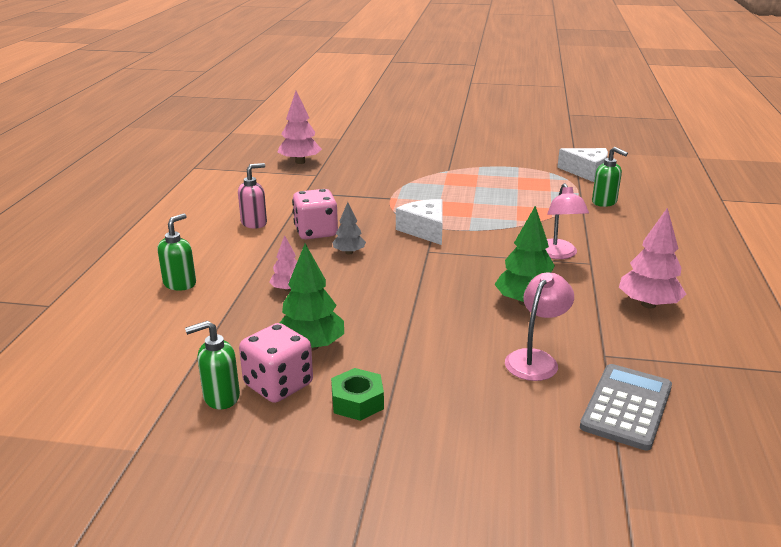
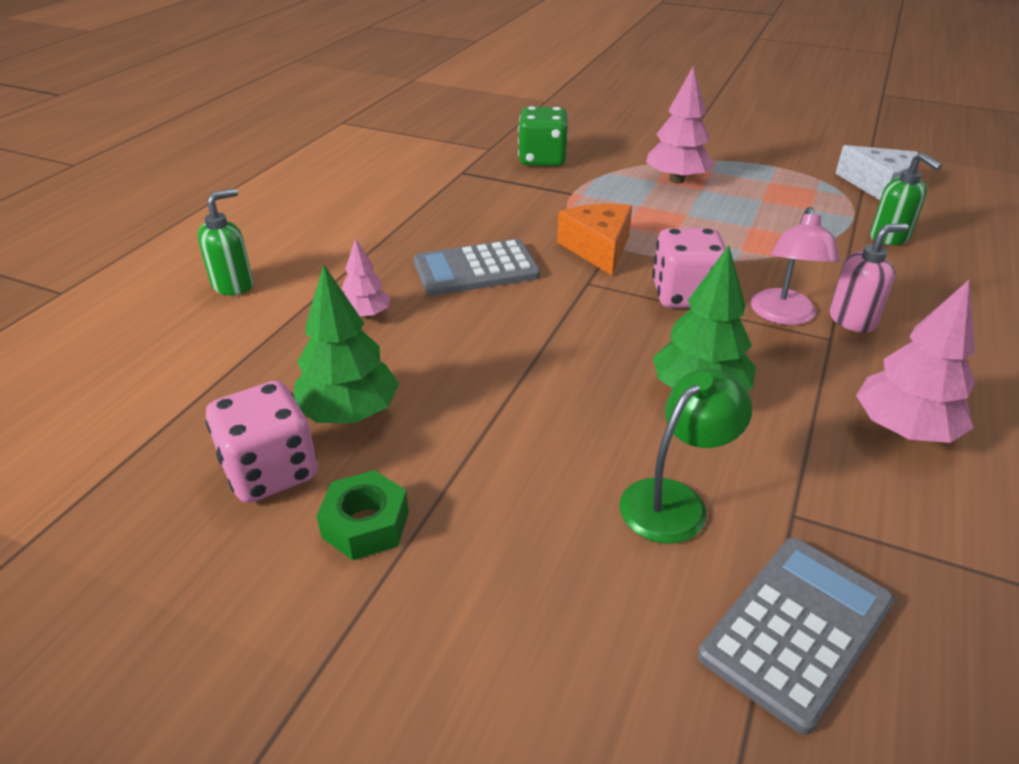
camera: 15 degrees right, 10 degrees up
(221, 397) = (183, 476): green soap dispenser -> none
(254, 223) = (374, 208): pink soap dispenser -> pink soap dispenser (852, 320)
(300, 162) = (477, 128): pink tree -> pink tree (676, 180)
(316, 232) = (447, 232): pink dice -> pink dice (685, 295)
(349, 252) = (476, 269): grey tree -> grey calculator
(358, 178) = (542, 159): none -> green dice
(425, 230) = (598, 249): white cheese -> orange cheese
(536, 359) = (675, 500): pink lamp -> green lamp

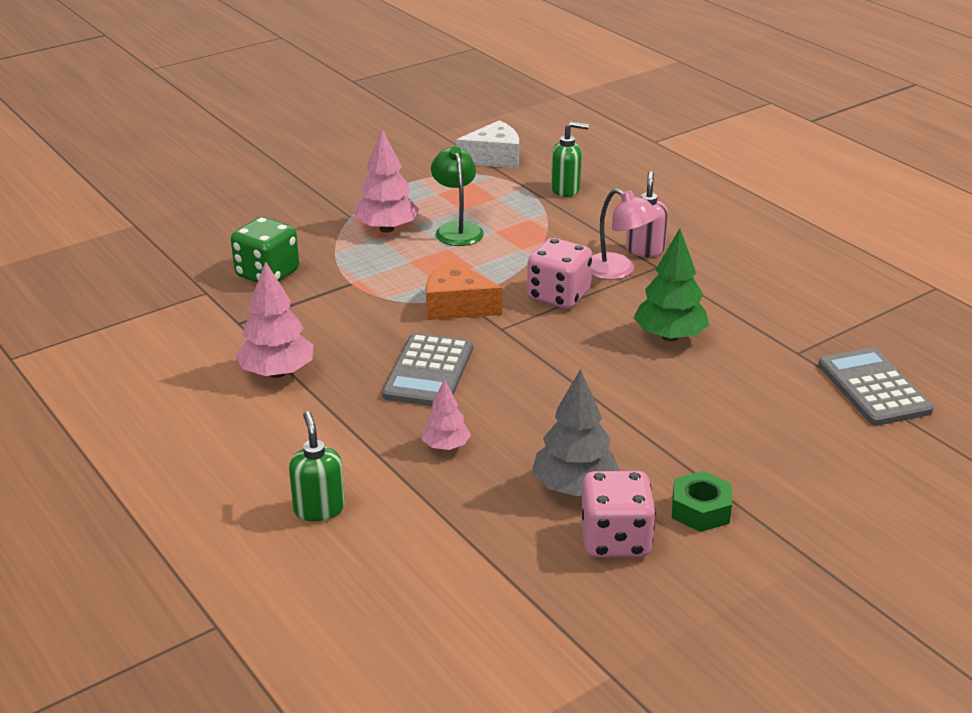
camera: 60 degrees left, 5 degrees down
(349, 413) = (574, 488): green tree -> grey tree
(675, 500) = (760, 386): green lamp -> green lamp (457, 229)
(903, 430) = (758, 286): pink tree -> pink tree (277, 373)

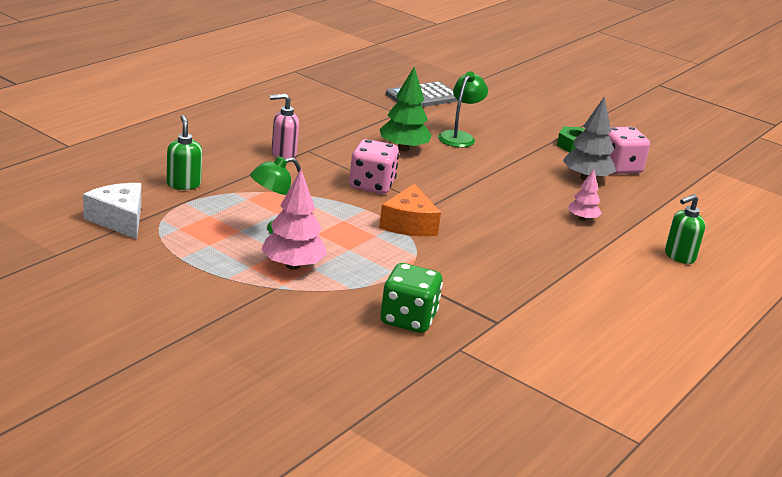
camera: 110 degrees left, 5 degrees down
(277, 373) = (553, 292): pink tree -> none
(428, 372) = (505, 230): grey calculator -> none
(618, 271) = (322, 164): pink lamp -> none
(719, 393) = (459, 136): none -> green lamp

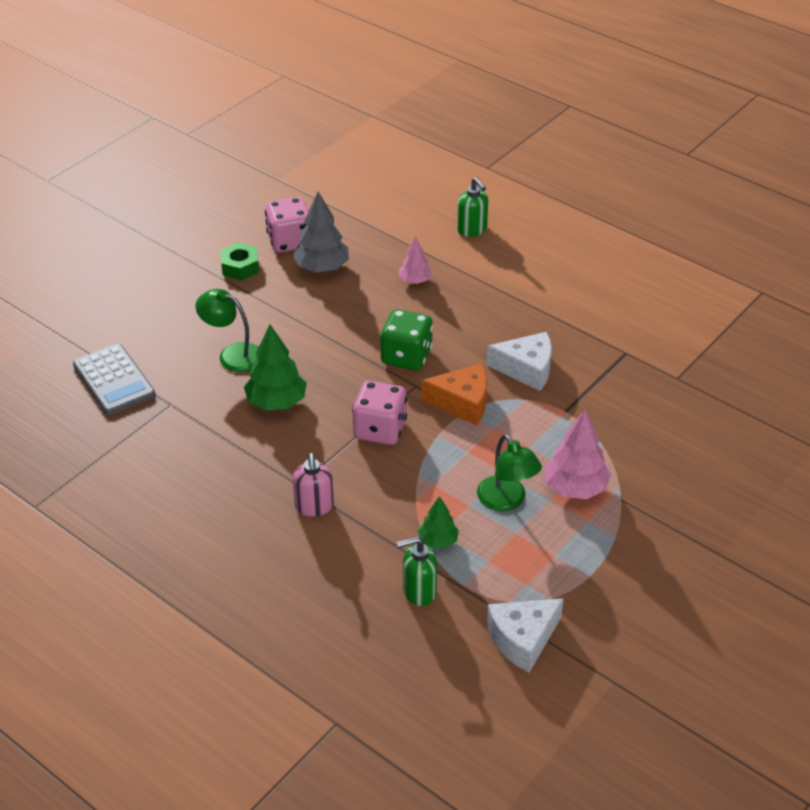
camera: 85 degrees left, 15 degrees up
(237, 197) = (438, 541): none -> green tree
(408, 319) = (643, 408): green dice -> green dice (406, 357)
(460, 261) = (526, 369): none -> white cheese

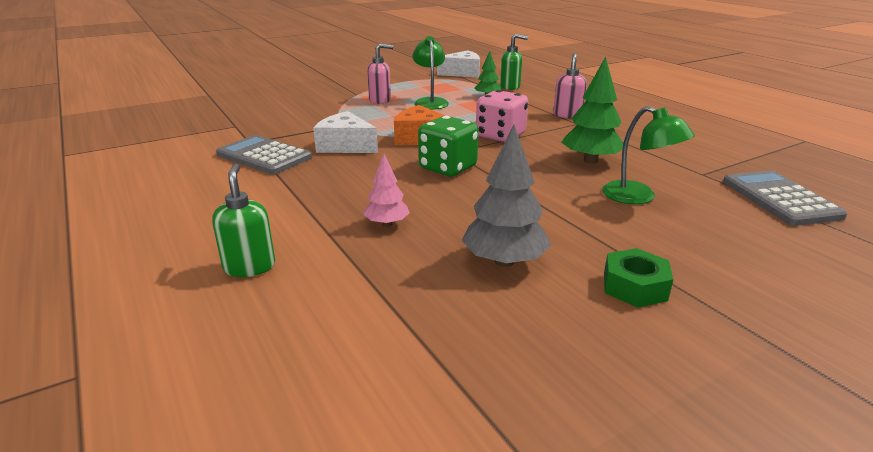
camera: 160 degrees left, 15 degrees down
(289, 241) = (545, 310): pink dice -> none
(575, 488) = (380, 100): pink tree -> pink soap dispenser
(585, 334) = (264, 156): none -> grey calculator

